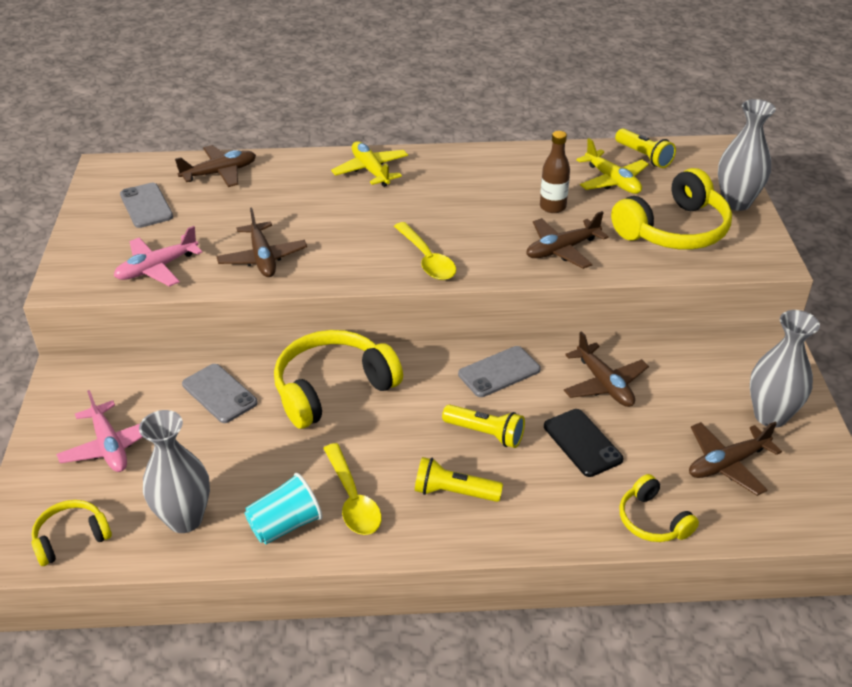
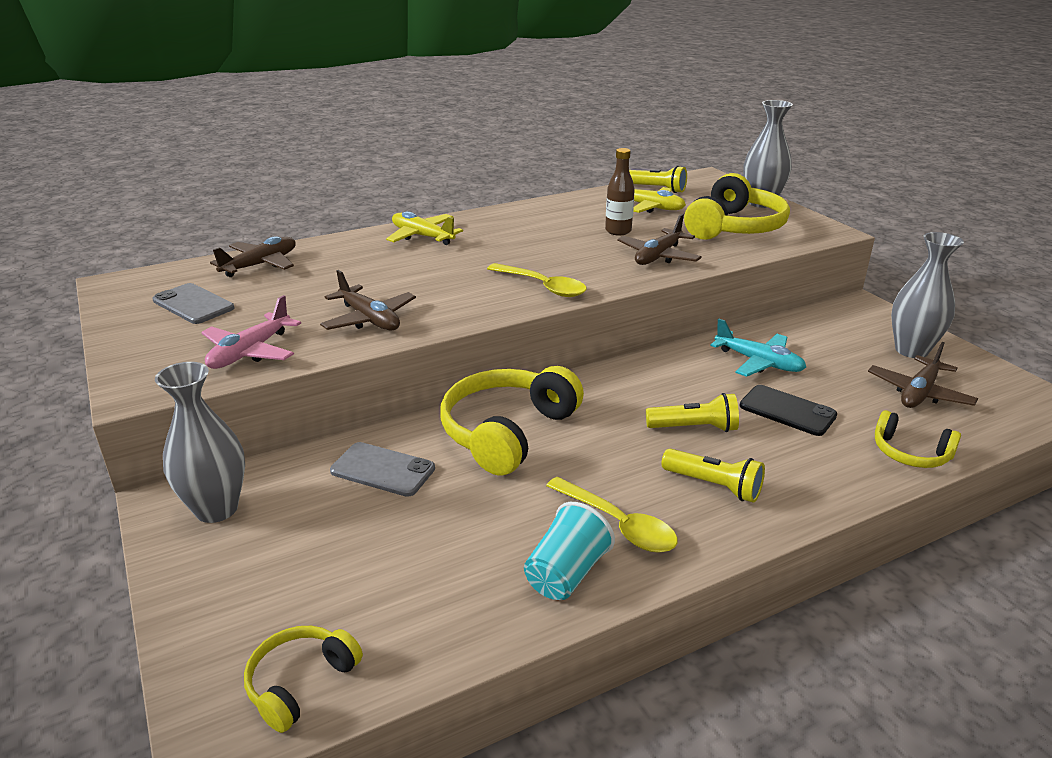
camera: 25 degrees left, 10 degrees down
(109, 446) = (281, 561): pink plane -> none
(185, 519) = (440, 608): grey vase -> grey vase (216, 509)
(454, 492) = (714, 486): yellow flashlight -> yellow flashlight turned 135 degrees counterclockwise
(499, 372) = (658, 376): grey phone -> none
(604, 384) = (758, 362): brown plane -> turquoise plane

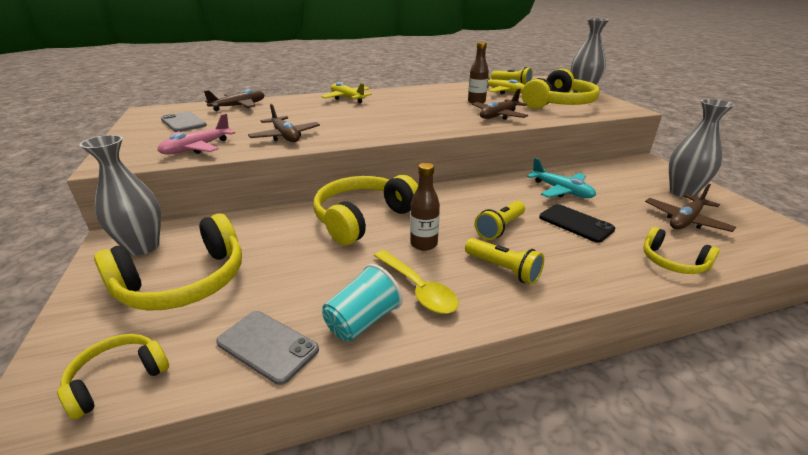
camera: 10 degrees right, 0 degrees up
(309, 552) = (185, 282): none -> yellow headphones
(383, 470) = (266, 234): grey phone -> grey phone (267, 346)
(543, 286) = (411, 127): yellow spoon -> none
(603, 462) = (424, 244): none -> brown bottle
(694, 428) = (500, 228): yellow flashlight -> yellow flashlight turned 120 degrees clockwise

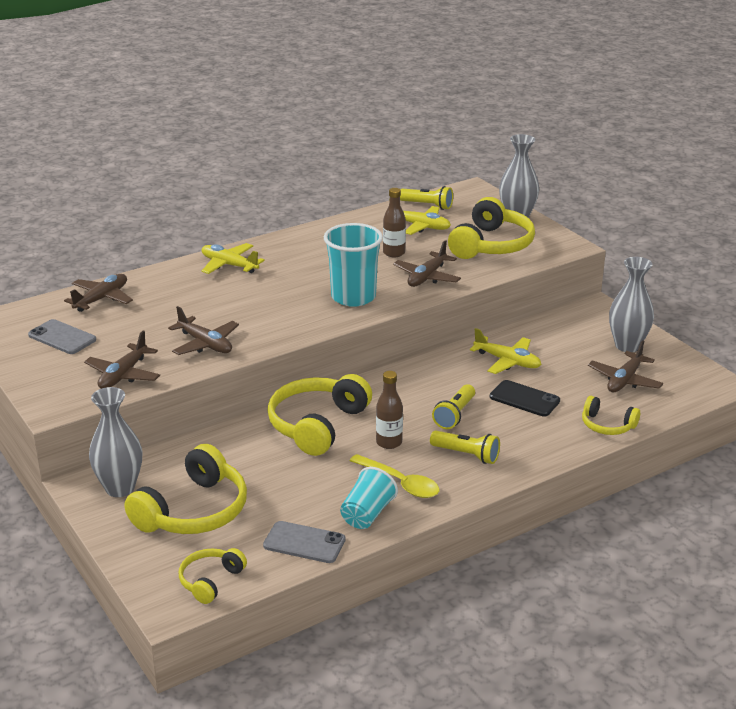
camera: 15 degrees left, 0 degrees up
(197, 148) = (123, 375): pink plane -> brown plane
(430, 121) = (353, 297): none -> turquoise cup
(561, 191) = (507, 361): turquoise plane -> yellow plane

